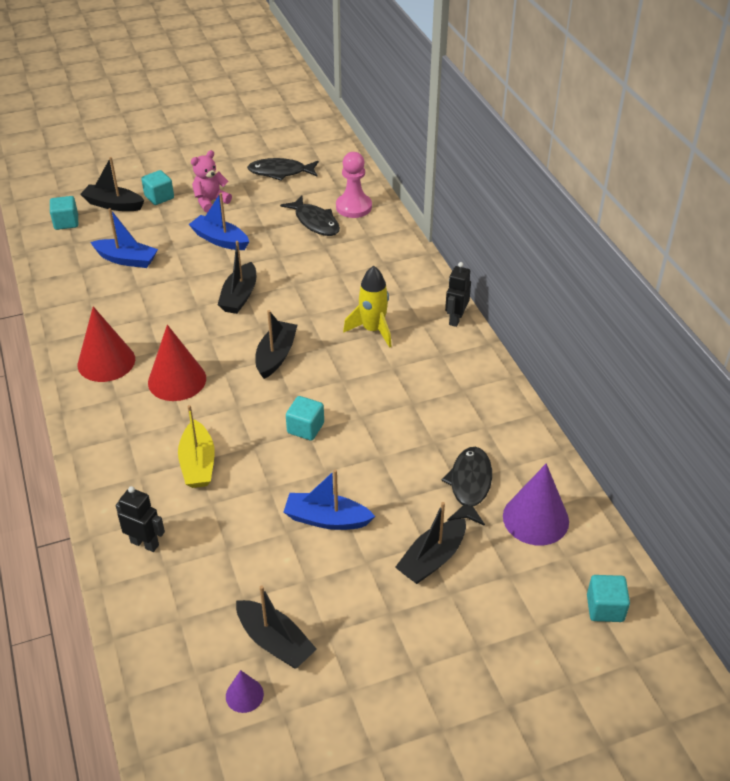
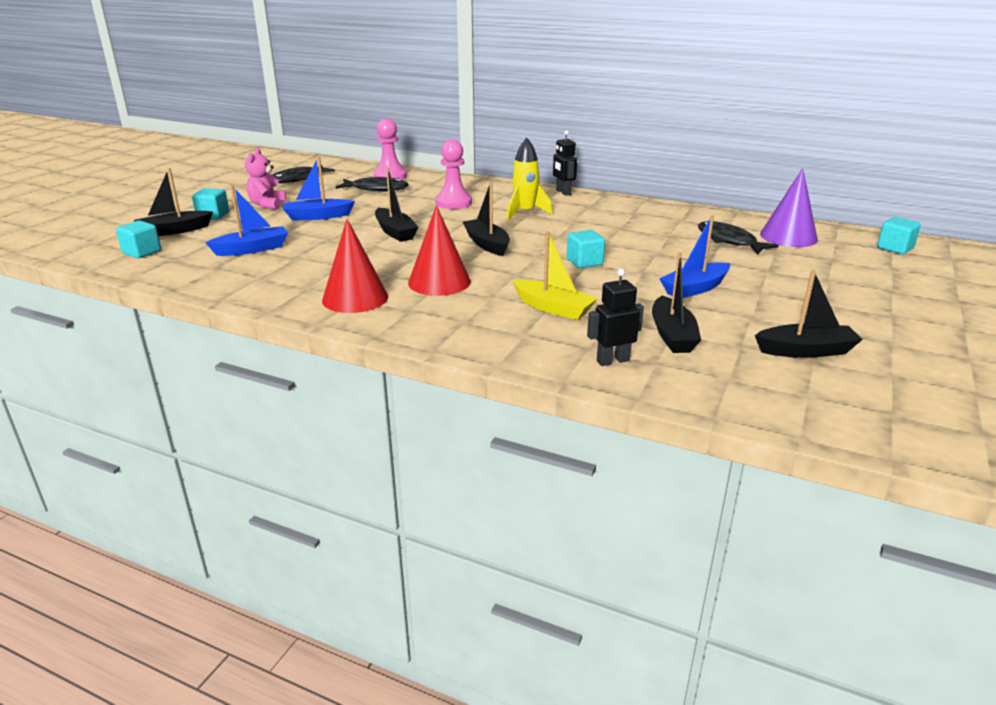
camera: 45 degrees left, 15 degrees down
(244, 695) = (855, 383): purple cone -> none
(341, 280) = (453, 203): none -> pink pawn
(432, 559) = (786, 273): black boat -> black boat (672, 335)

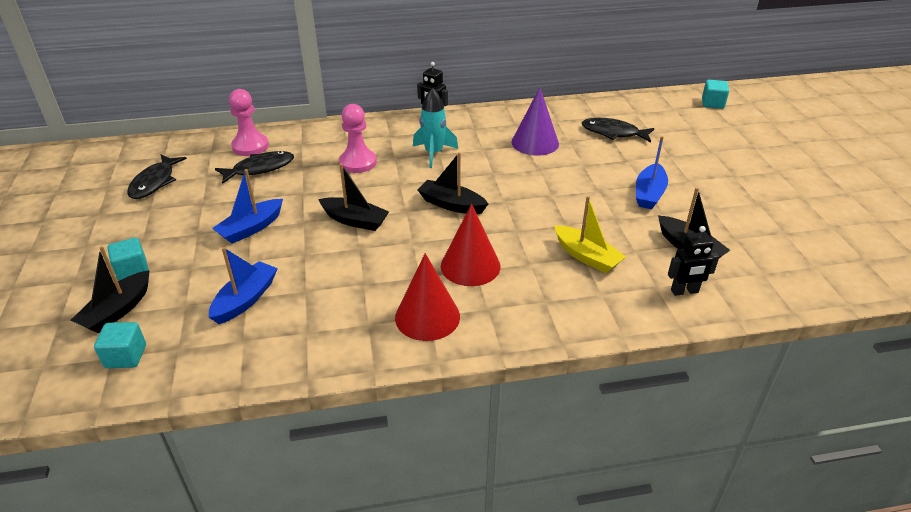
camera: 35 degrees left, 10 degrees up
(267, 205) = (173, 231): pink teddy bear -> none
(525, 212) = (433, 153): yellow rocket -> turquoise rocket
(553, 308) = (586, 256): yellow boat -> yellow boat turned 45 degrees clockwise
(584, 262) = (548, 196): turquoise cube -> none
(612, 360) = (684, 291): black robot -> black robot turned 135 degrees counterclockwise
(788, 236) = (643, 114): purple cone -> purple cone (535, 143)
(805, 351) = (771, 226): black boat -> none

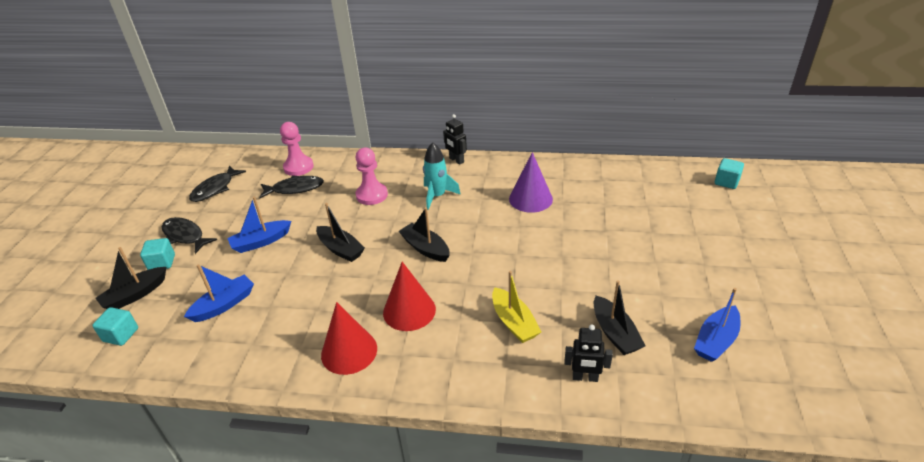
camera: 20 degrees right, 0 degrees up
(613, 133) = (609, 199): black fish -> black fish (185, 236)
(649, 194) = (608, 269): blue boat -> blue boat (716, 340)

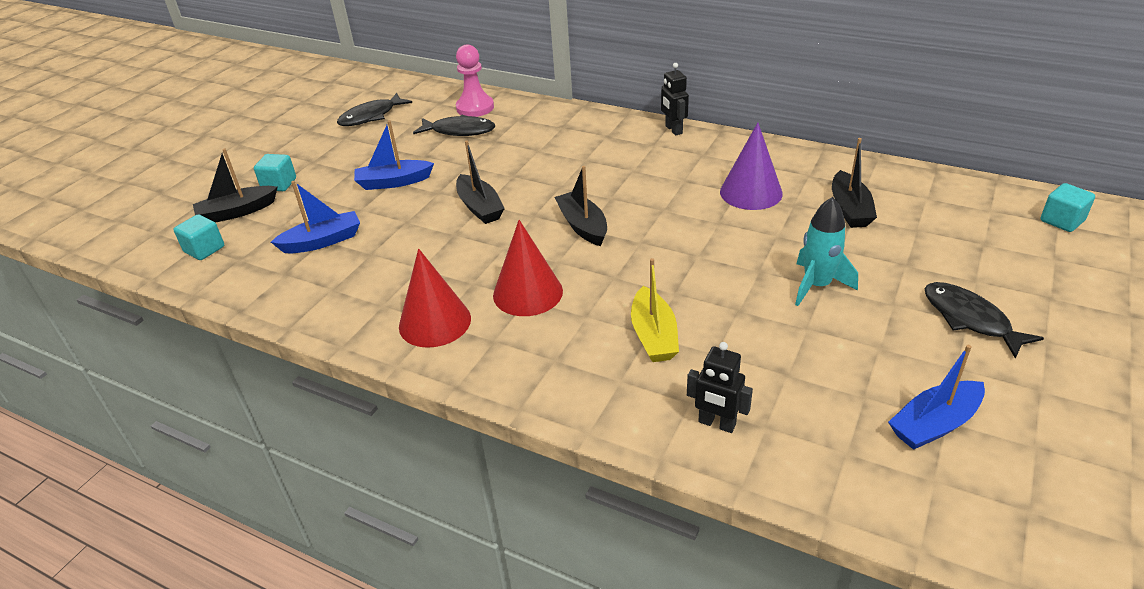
camera: 20 degrees right, 0 degrees up
(185, 236) = (316, 161): black fish -> black fish (970, 319)
(372, 195) = (546, 153): pink pawn -> none
(437, 196) = (628, 168): turquoise rocket -> turquoise rocket (817, 285)
(615, 333) = (786, 380): black boat -> black boat (850, 209)

